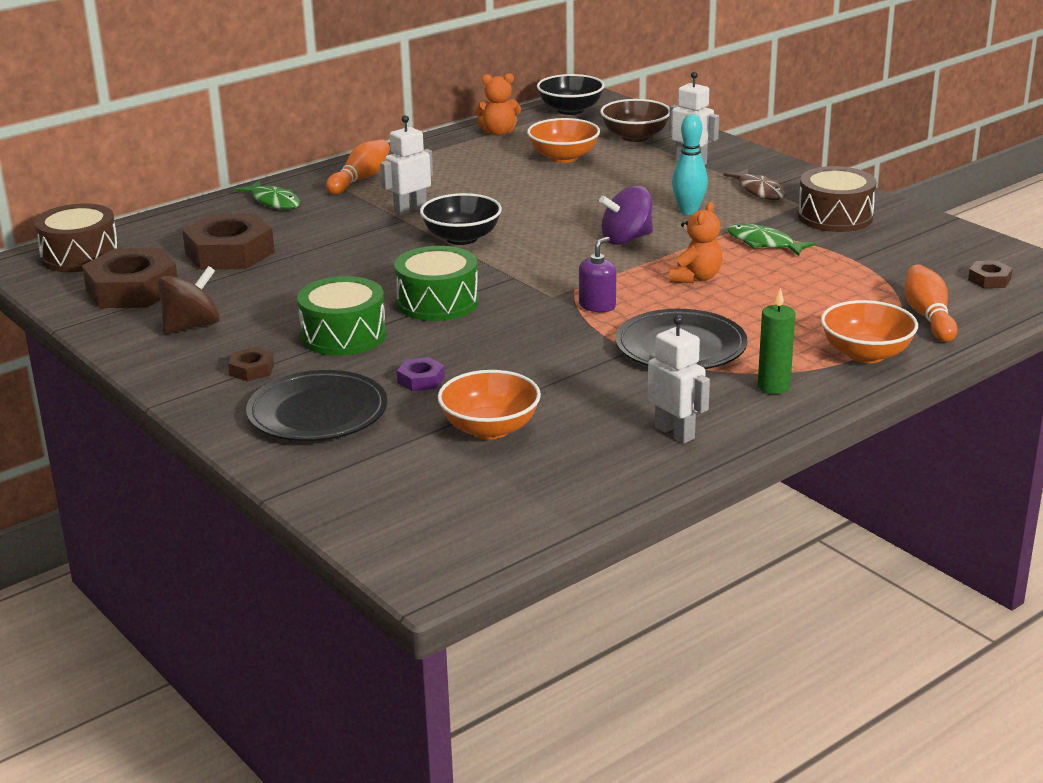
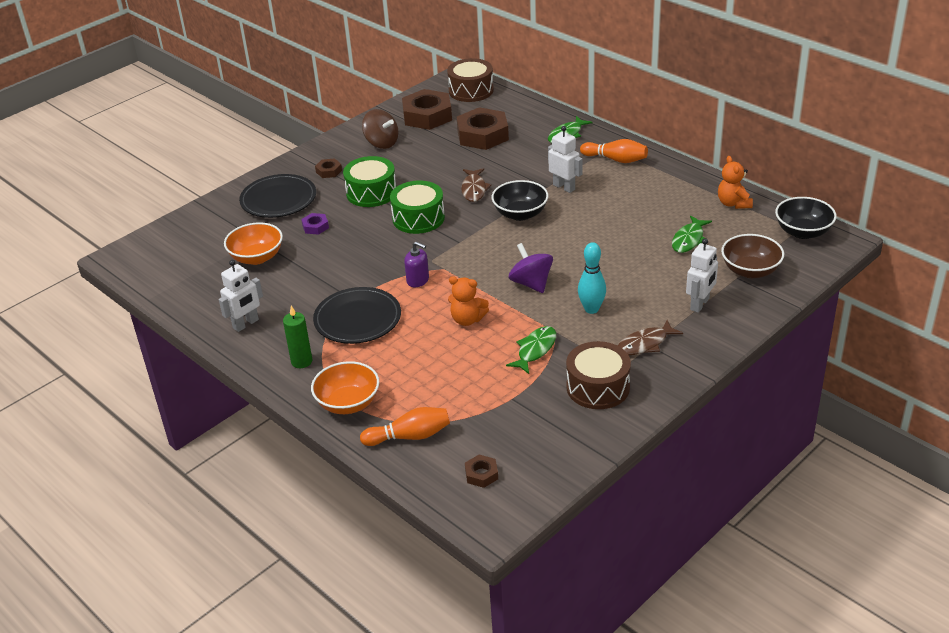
camera: 85 degrees right, 10 degrees up
(381, 263) = (474, 189): none -> brown fish
(563, 157) = (689, 239): orange bowl -> green fish

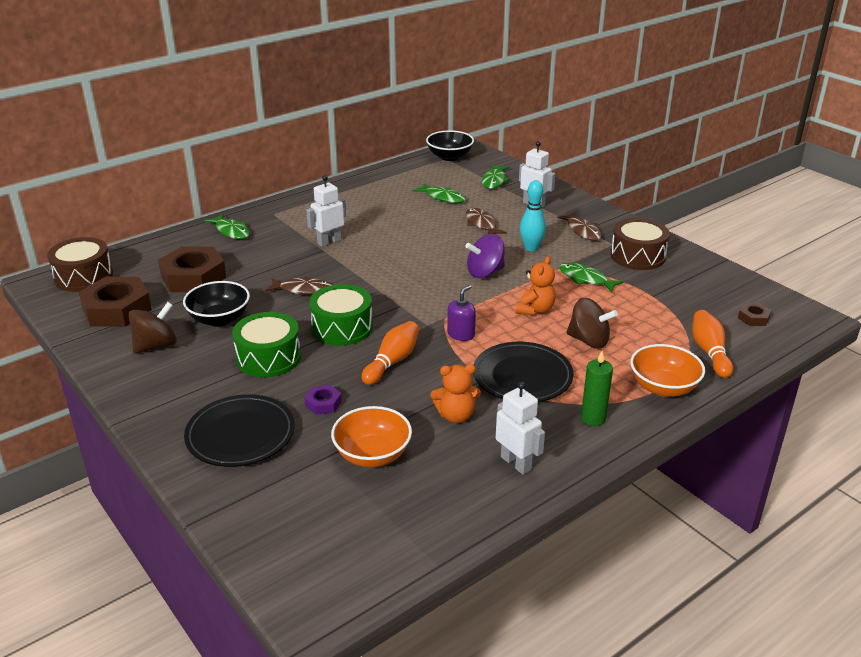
camera: 85 degrees left, 5 degrees down
(329, 171) = (195, 389): brown nut -> none
(419, 355) = (589, 340): none -> brown spinning top
(520, 214) = (364, 268): black bowl -> black bowl (219, 319)
(616, 159) = (296, 213): orange bowling pin -> orange bowling pin (392, 362)
(635, 272) = (481, 224): none -> brown fish
(733, 203) = (398, 175): orange teddy bear -> orange teddy bear (456, 415)
(750, 270) = (494, 181): brown bowl -> green fish

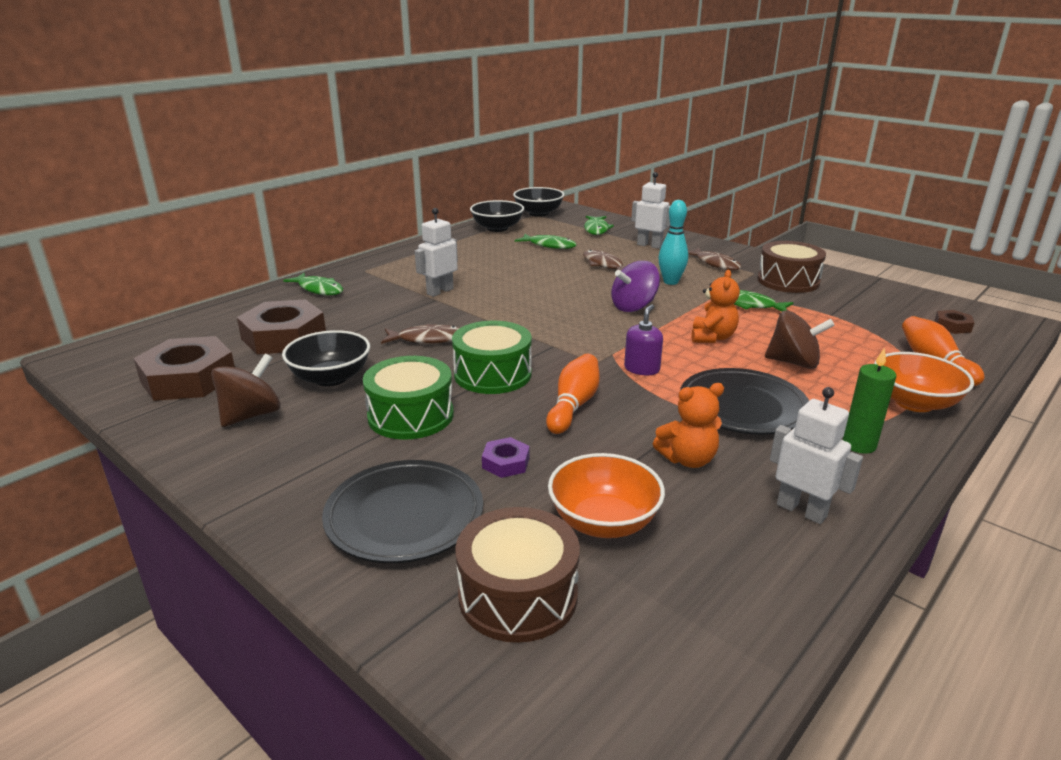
camera: 10 degrees left, 5 degrees down
(84, 277) = (137, 347): brown drum -> brown drum (518, 595)
(404, 173) = (497, 228): none -> black bowl

